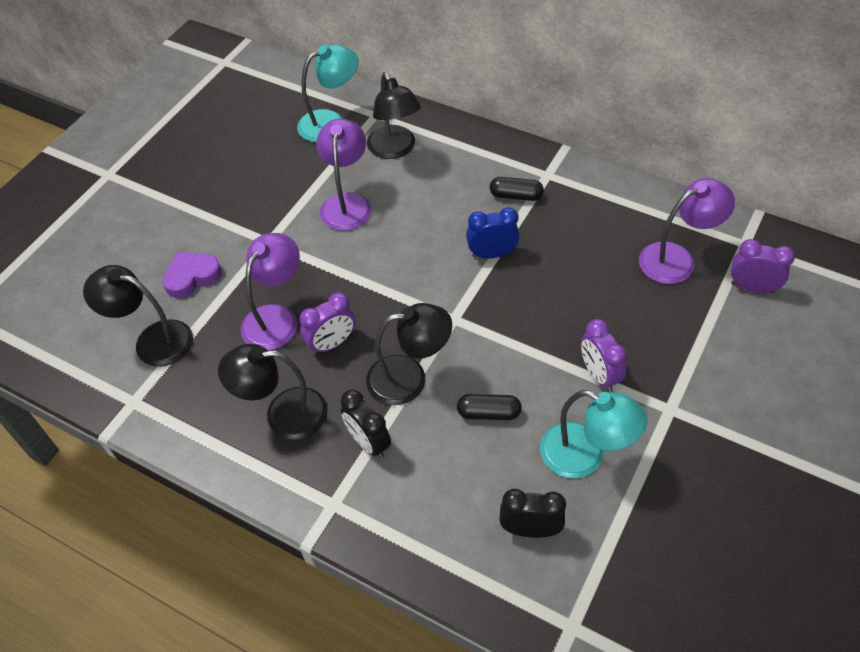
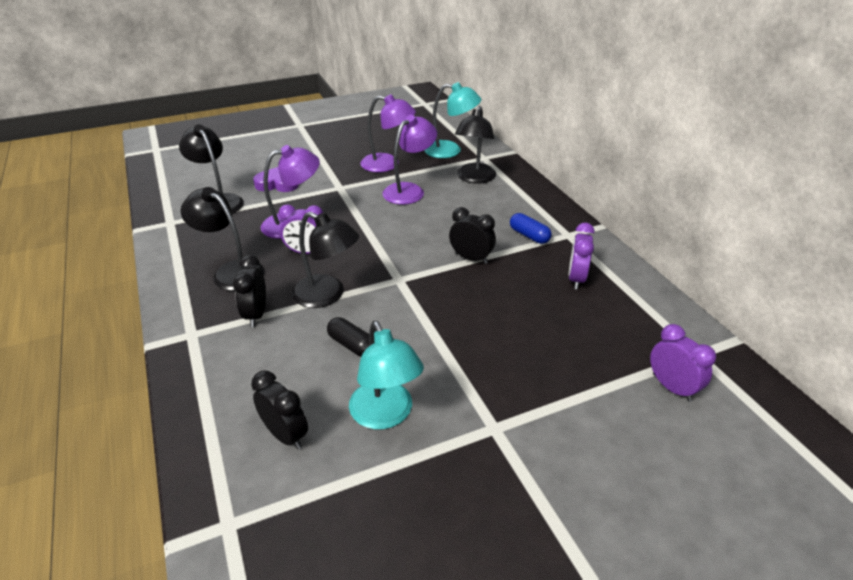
camera: 35 degrees right, 15 degrees down
(492, 254) = (471, 258): blue clock -> black clock
(516, 196) = (529, 235): black capsule -> blue capsule
(599, 375) = (462, 370): purple clock -> purple clock (576, 279)
(677, 259) = (619, 332): purple lamp -> purple lamp (388, 164)

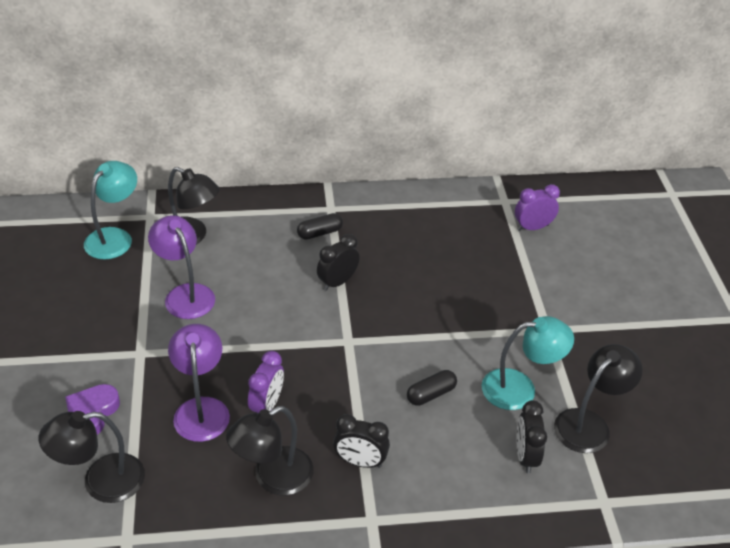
camera: 75 degrees left, 5 degrees up
(285, 435) = (525, 456): black clock -> black clock turned 60 degrees counterclockwise
(327, 295) = (351, 400): black lamp -> black lamp (589, 424)
(388, 164) = (111, 298): purple lamp -> none
(529, 235) = (320, 233): blue capsule -> black capsule
(576, 279) = (396, 227): purple clock -> none

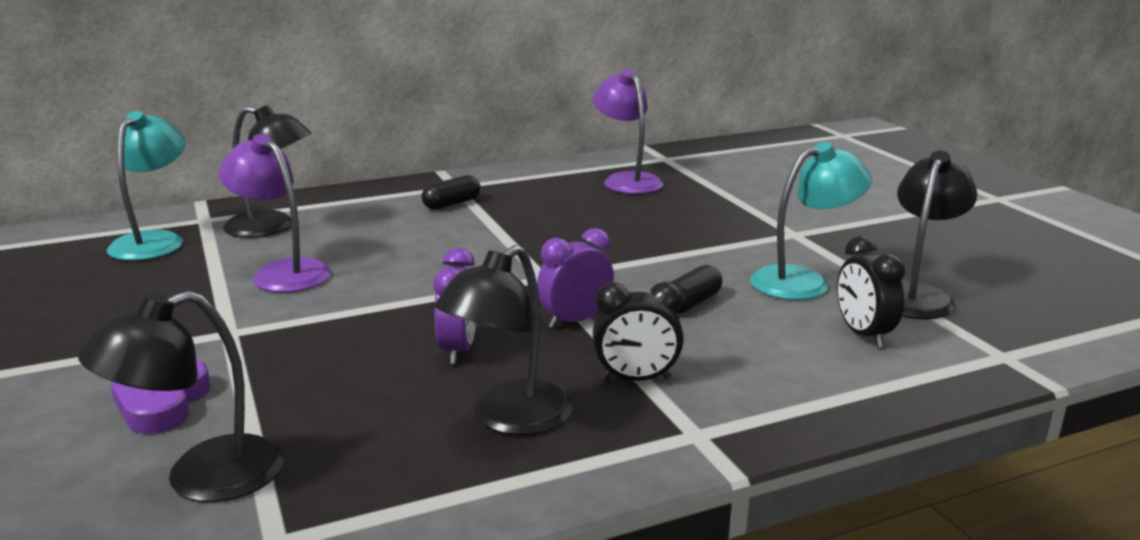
camera: 15 degrees left, 20 degrees down
(201, 409) = (354, 369): purple lamp -> purple lamp (627, 180)
(337, 282) = (498, 235): black clock -> none
(532, 227) = (712, 170): purple clock -> purple clock (575, 321)

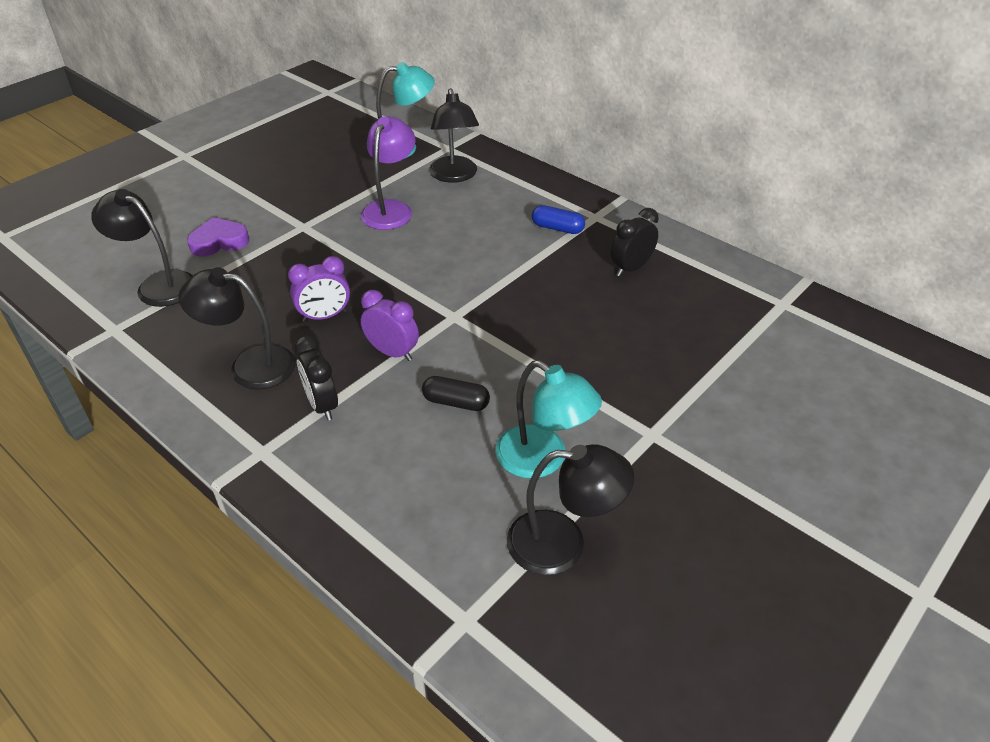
camera: 65 degrees right, 20 degrees up
(451, 204) = (557, 228): black capsule -> blue capsule
(627, 180) = (696, 297): purple lamp -> none
(863, 334) = (456, 516): black clock -> black clock (631, 268)

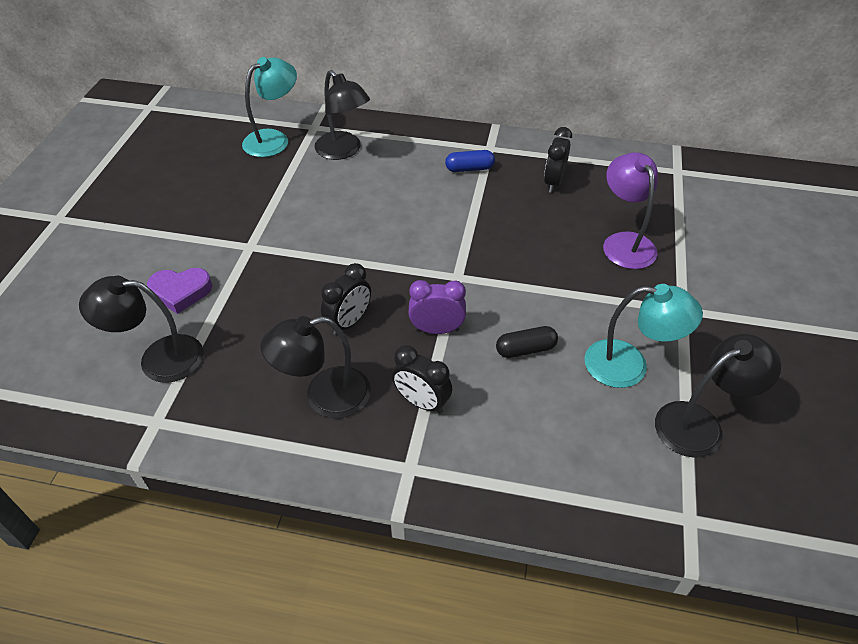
camera: 30 degrees left, 5 degrees up
(219, 242) = (181, 292): purple heart -> purple heart turned 135 degrees counterclockwise
(324, 316) = (349, 322): purple clock -> black clock
(390, 209) = (315, 201): purple lamp -> purple lamp (624, 242)

